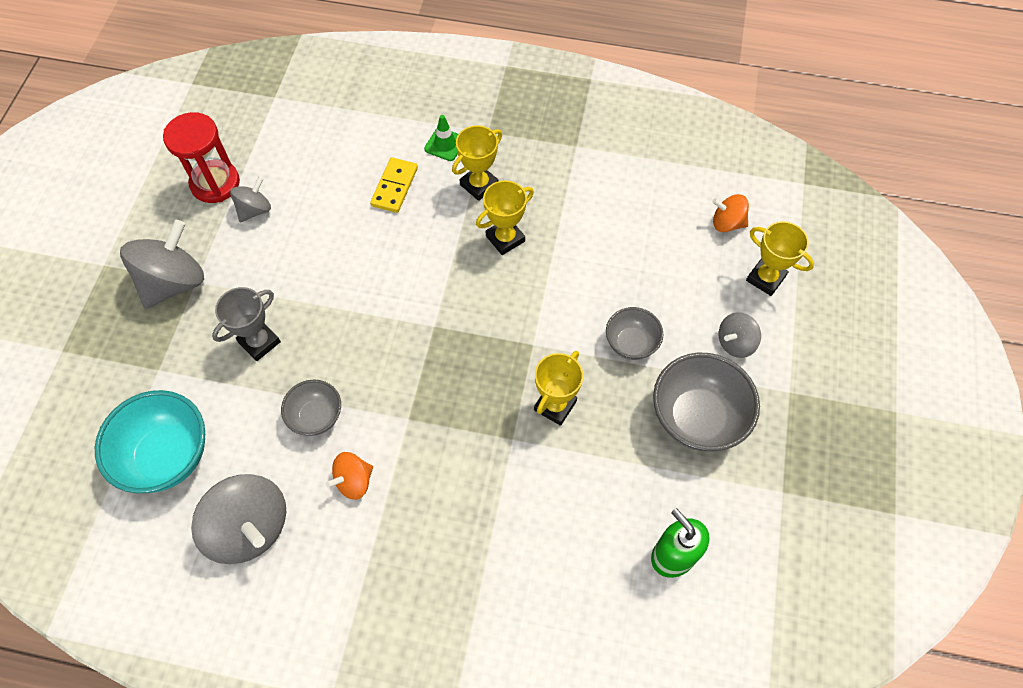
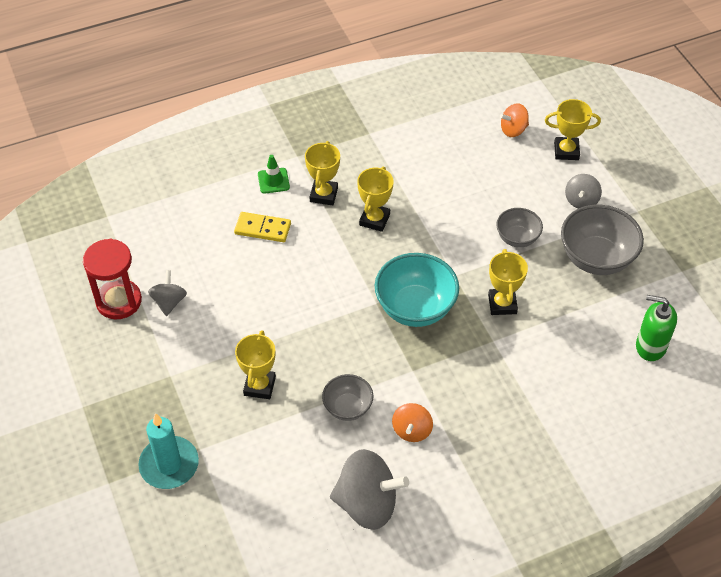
camera: 35 degrees left, 10 degrees down
(122, 367) = (169, 464): none -> turquoise candle
(167, 456) = (263, 498): turquoise bowl -> turquoise bowl (415, 308)
(174, 282) = (153, 385): grey spinning top -> none
(259, 342) = (259, 386): grey trophy -> yellow trophy
(395, 187) = (263, 229): yellow domino -> yellow domino turned 60 degrees counterclockwise

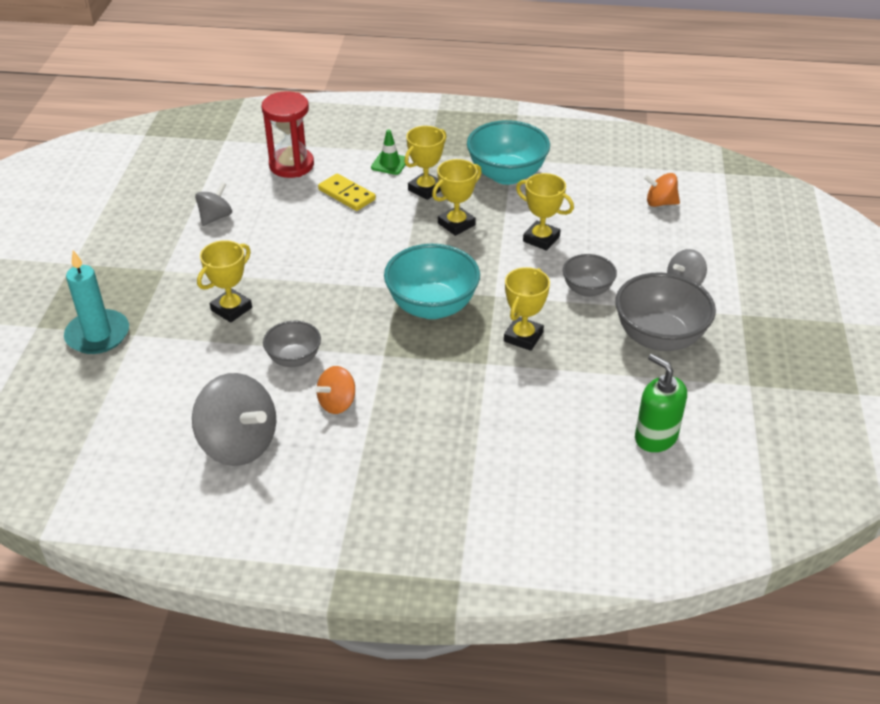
camera: 30 degrees right, 10 degrees down
(119, 301) = (175, 201): red hourglass -> red hourglass (291, 165)
(377, 152) = (506, 175): none -> turquoise bowl
(566, 151) = (703, 238): yellow trophy -> yellow trophy (541, 239)

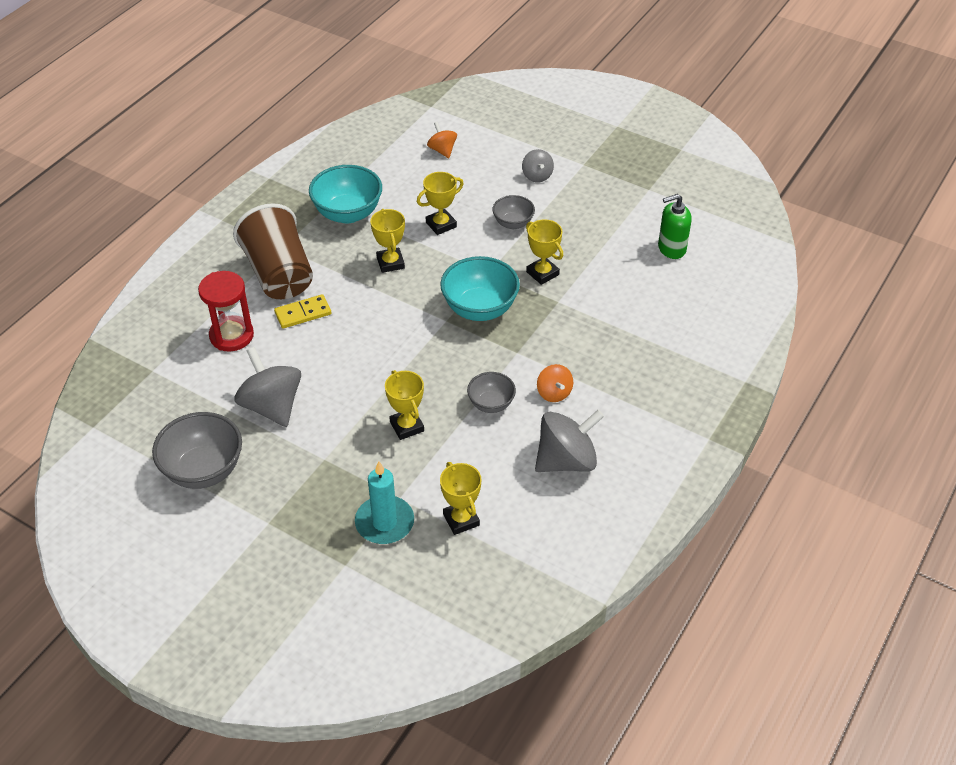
camera: 65 degrees left, 5 degrees up
(215, 217) = (272, 406): grey spinning top -> grey spinning top, size x1.84
(389, 164) = (279, 274): green traffic cone -> brown cup
(426, 189) = (332, 264): yellow trophy -> yellow trophy (461, 520)
(659, 337) = (582, 210): grey bowl -> grey bowl (203, 470)
(660, 203) = (442, 150): orange spinning top -> orange spinning top turned 120 degrees clockwise

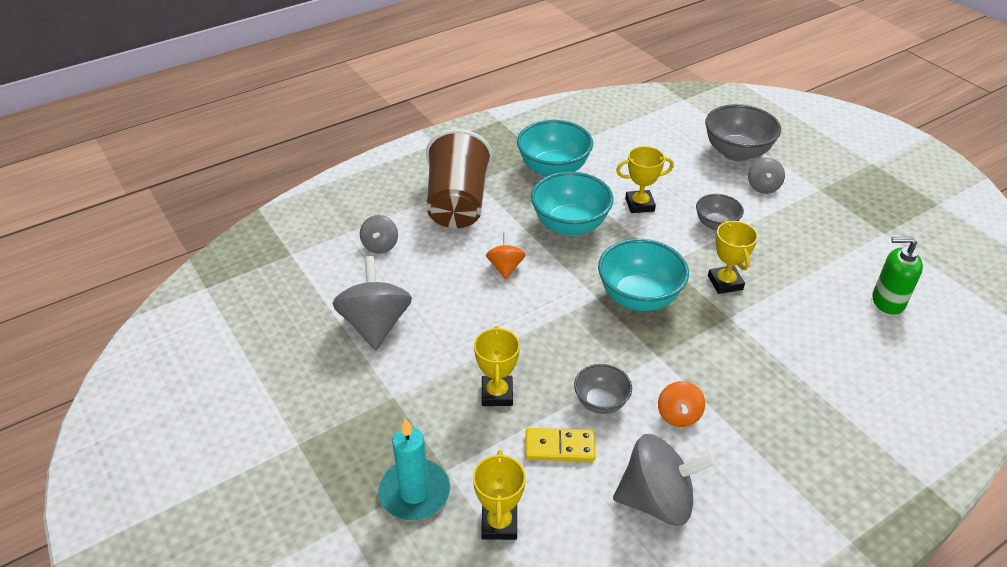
camera: 25 degrees right, 5 degrees down
(203, 470) = (273, 365): grey bowl -> grey bowl (736, 153)
(231, 336) = (380, 246): red hourglass -> grey spinning top
(303, 313) = (458, 246): yellow domino -> yellow domino (559, 447)
(390, 263) = (570, 225): yellow trophy -> turquoise bowl
(442, 150) = (675, 139): orange spinning top -> orange spinning top (505, 267)

